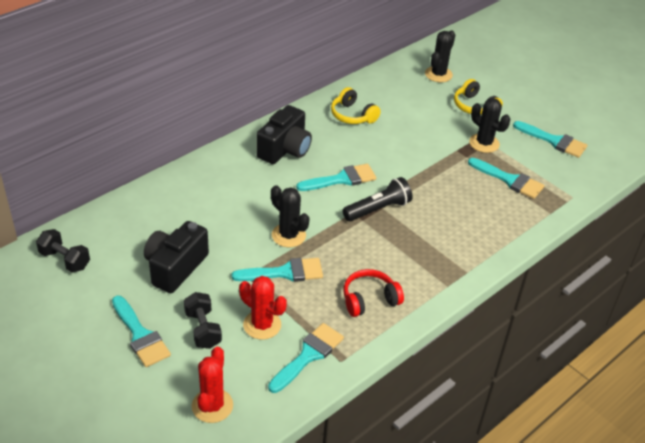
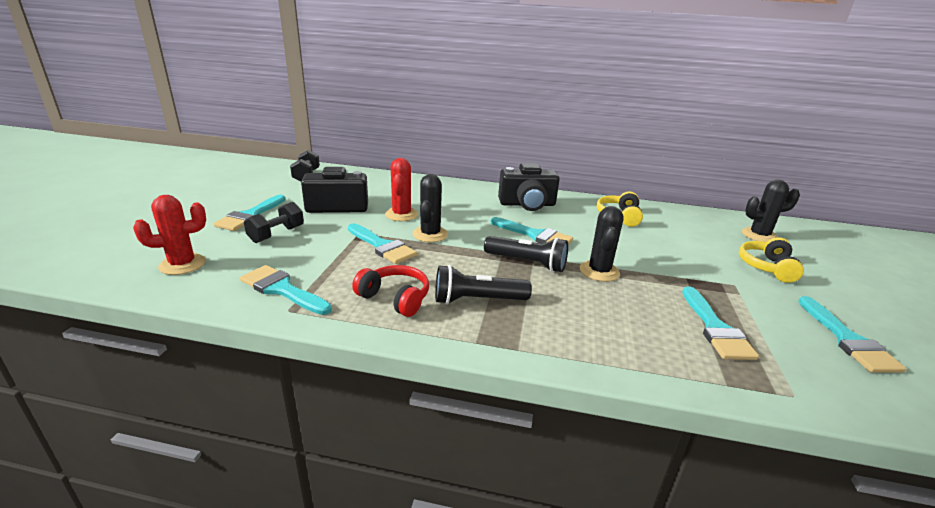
camera: 55 degrees right, 15 degrees down
(262, 325) = (304, 256): red cactus -> red cactus (401, 214)
(308, 355) = (282, 289): turquoise brush -> turquoise brush turned 150 degrees counterclockwise
(404, 261) = (477, 300): none -> black flashlight
(484, 143) = (731, 291): black cactus -> black cactus (599, 271)

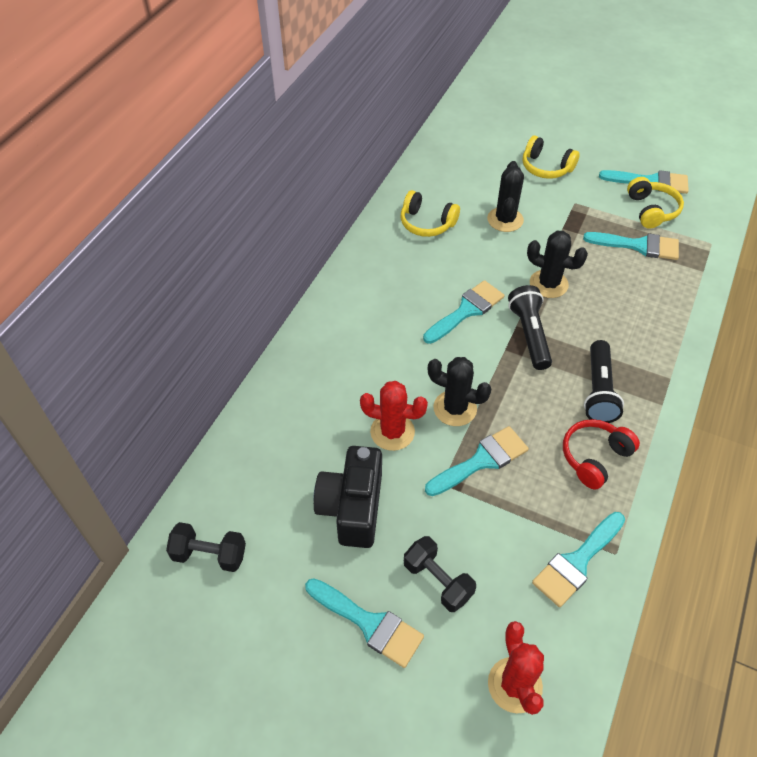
camera: 75 degrees left, 25 degrees up
(527, 204) = (379, 294): black camera -> none
(527, 263) = (529, 334): black flashlight -> black flashlight turned 45 degrees counterclockwise
(759, 236) = (484, 140): black cactus -> black cactus (505, 220)
(792, 339) = (651, 210): none -> yellow headphones

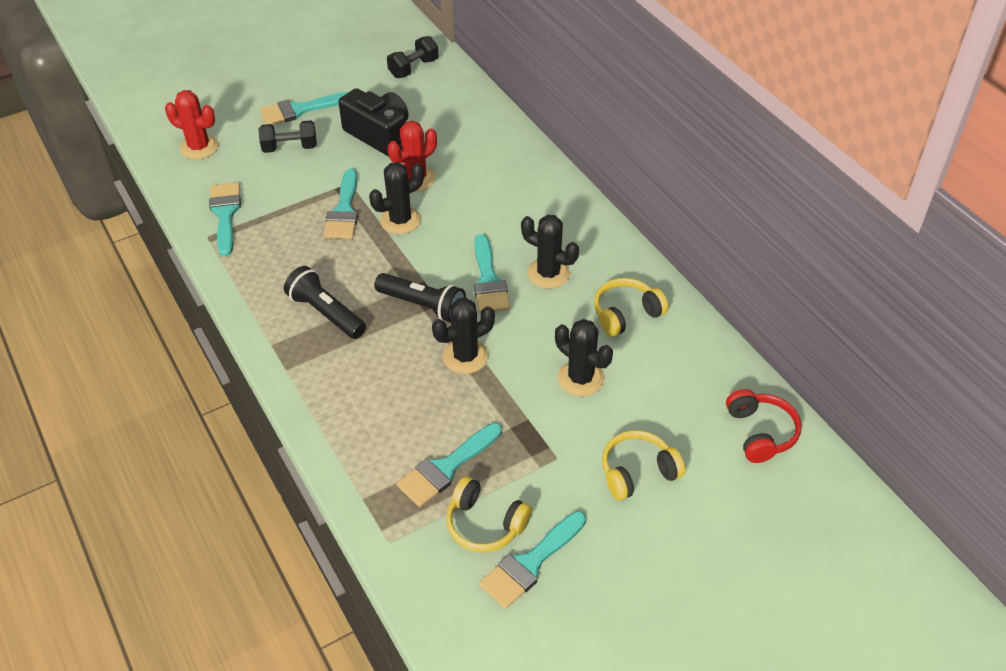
camera: 125 degrees right, 5 degrees down
(426, 280) = (548, 273): none -> black cactus
(595, 457) = (278, 272): red headphones -> red headphones (760, 433)

